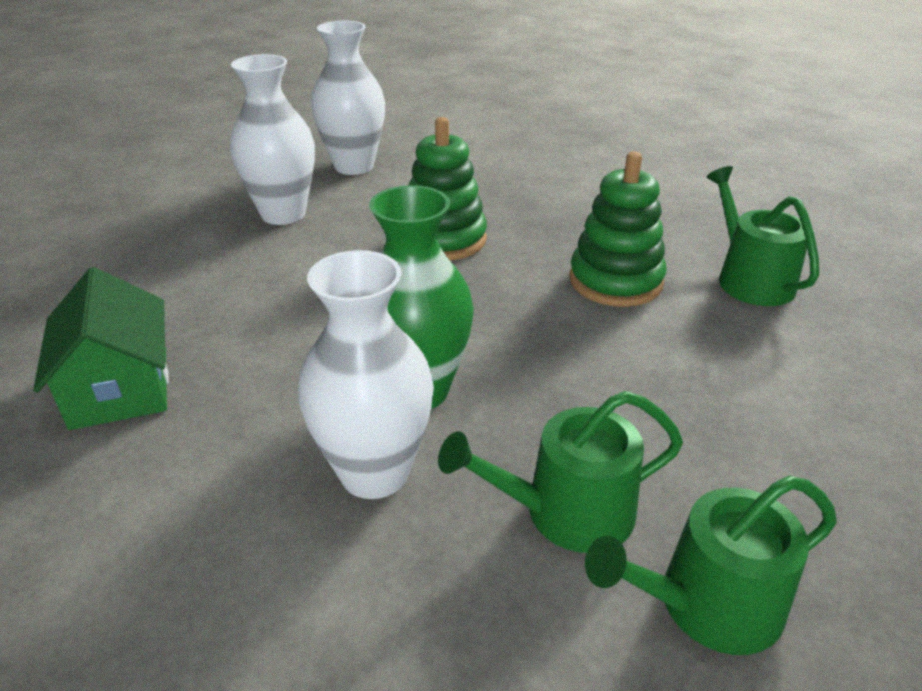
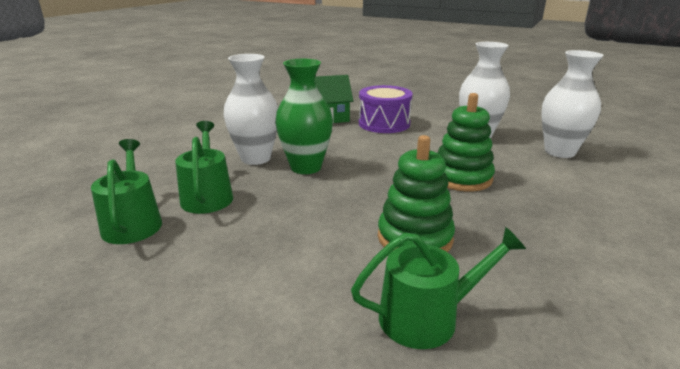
camera: 95 degrees right, 10 degrees down
(194, 303) = (384, 123): none -> purple drum

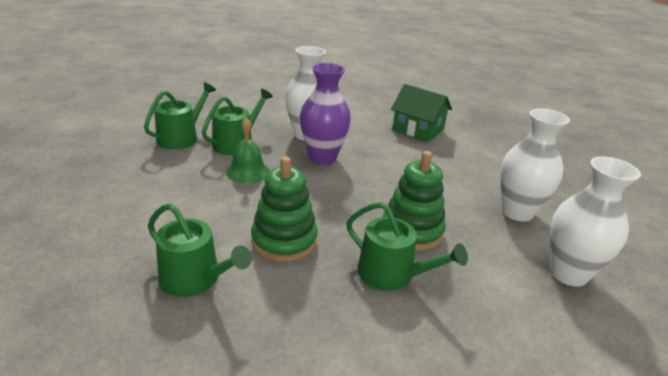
camera: 45 degrees right, 5 degrees up
(270, 211) = (247, 171): none -> green bell
(306, 167) = (322, 158): green vase -> purple vase
(384, 123) = (454, 157): purple drum -> none
(511, 209) = (392, 274): none -> green watering can

